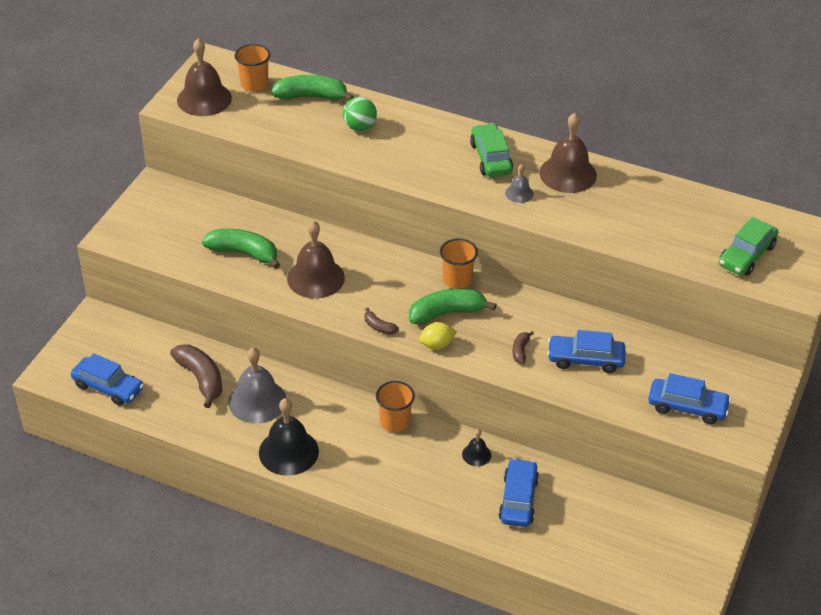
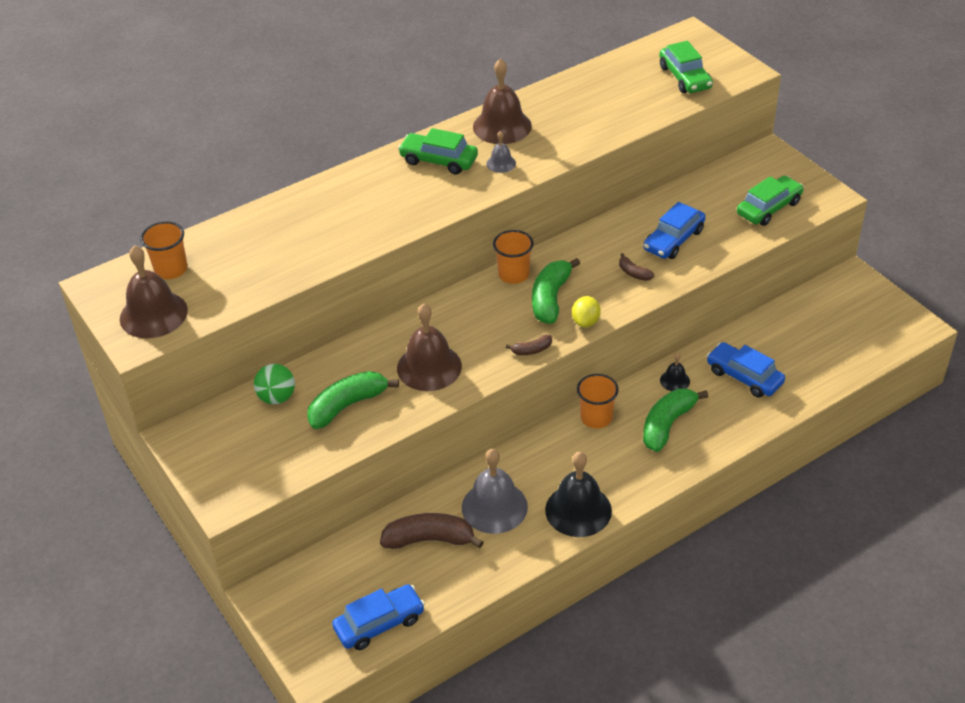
camera: 55 degrees left, 0 degrees up
(311, 96) = (233, 237): green banana -> green banana (667, 425)
(359, 127) = (313, 223): green ball -> green ball (277, 397)
(687, 407) = (769, 208): blue car -> green car

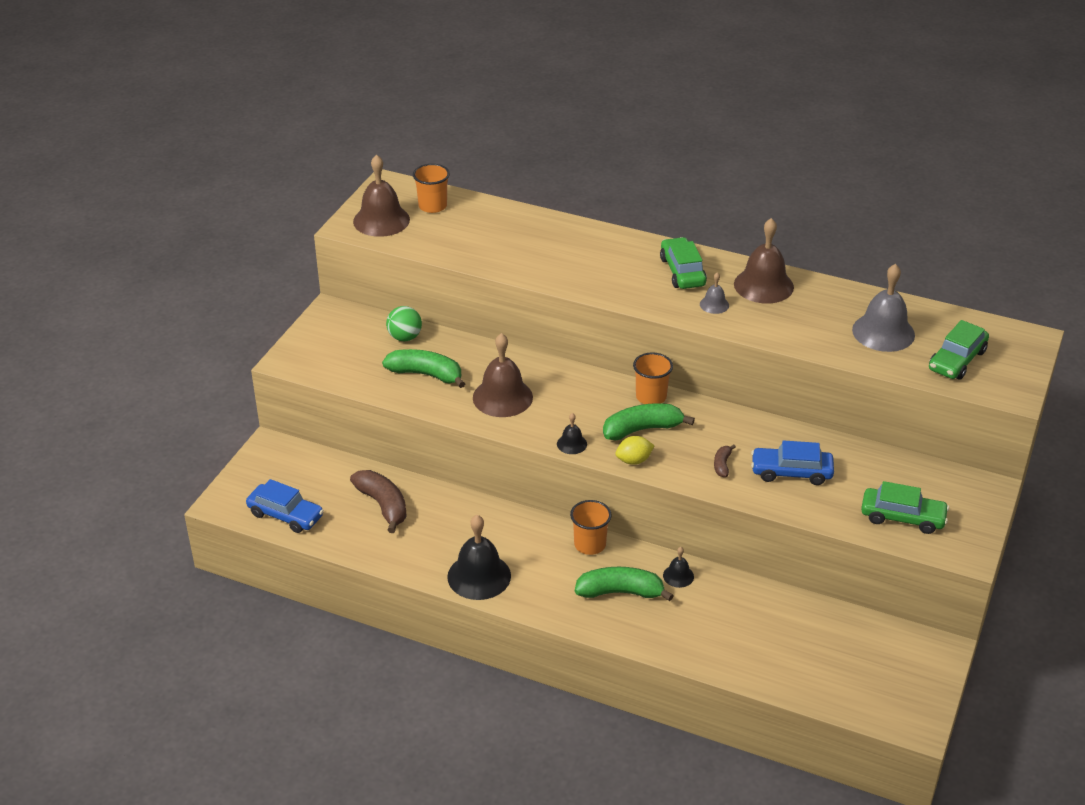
camera: 55 degrees right, 5 degrees down
(494, 507) = (443, 526): grey bell -> grey bell (883, 332)
(532, 350) = (571, 444): brown banana -> black bell
(744, 376) = (726, 620): blue car -> none

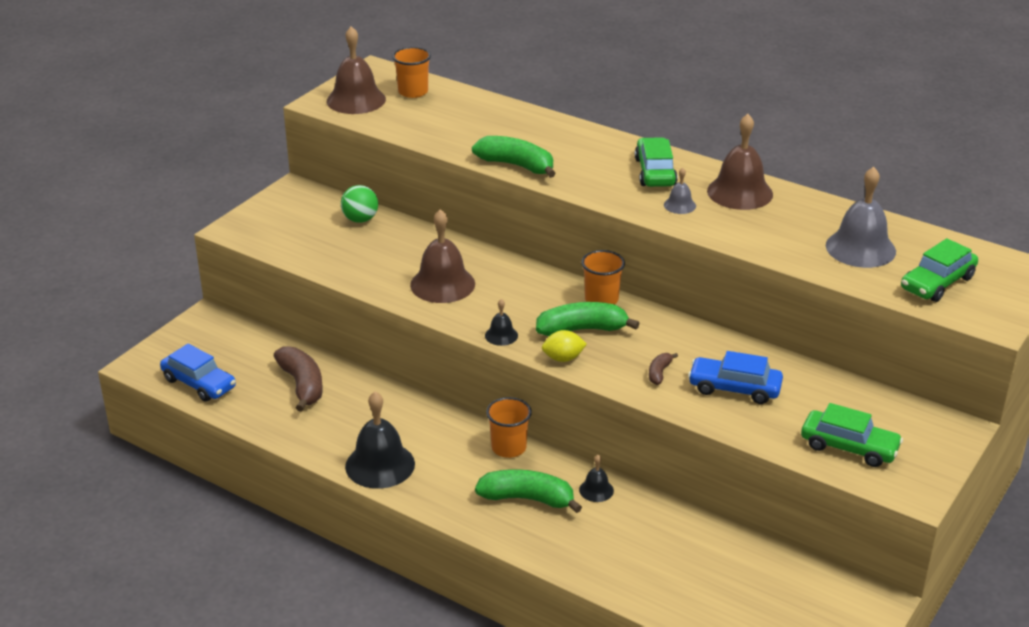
camera: 10 degrees right, 5 degrees down
(426, 374) = (370, 255): green banana -> green banana (516, 165)

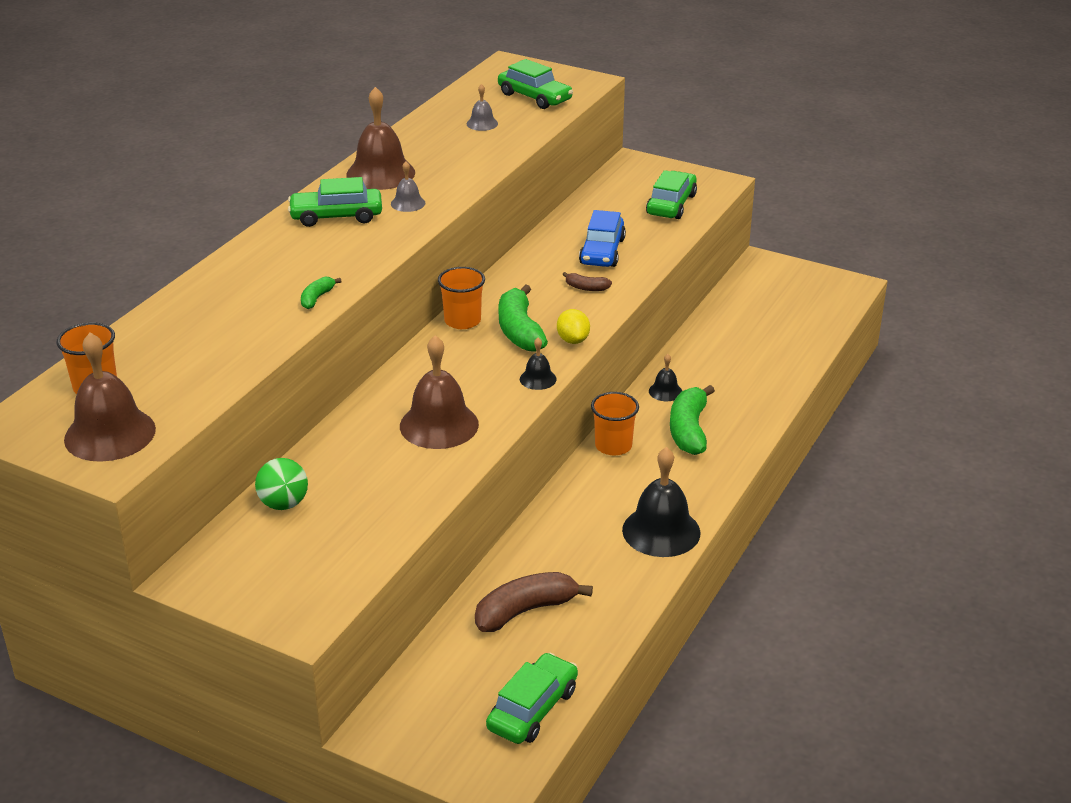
camera: 95 degrees left, 0 degrees up
(199, 383) = (533, 709): blue car -> green car
(516, 165) = (317, 298): green banana -> green banana, size x0.49
(860, 248) = (482, 123): grey bell -> grey bell, size x0.49

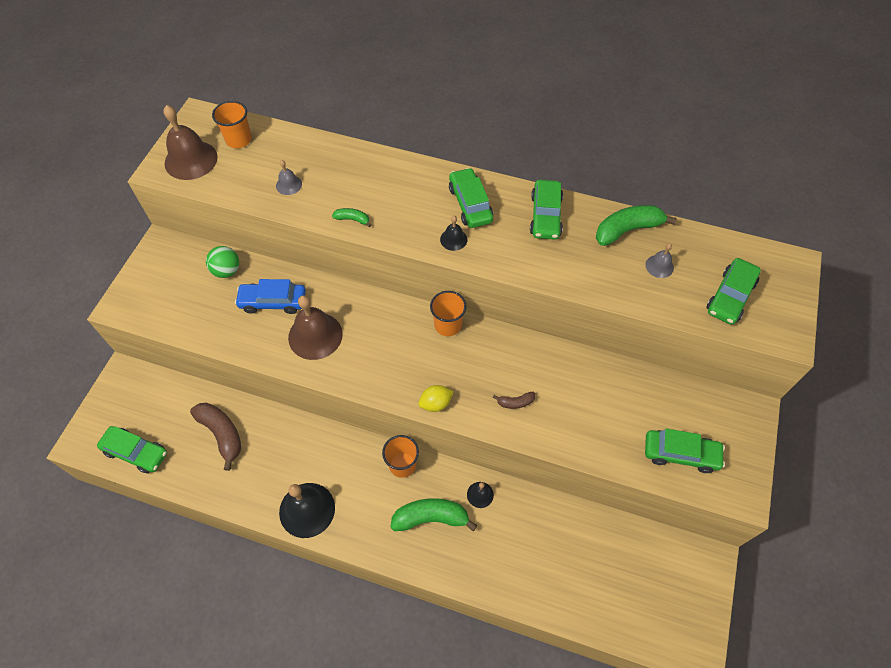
camera: 80 degrees right, 25 degrees up
(380, 173) = (545, 216): brown bell -> green car
(408, 203) = (501, 243): grey bell -> grey bell (288, 185)
(519, 331) = (442, 365): green banana -> green banana (627, 230)
(538, 379) = (379, 387): black bell -> black bell (453, 239)
(586, 288) = (515, 402): brown banana -> brown banana turned 105 degrees counterclockwise
(602, 251) = (577, 406): blue car -> blue car (273, 302)

